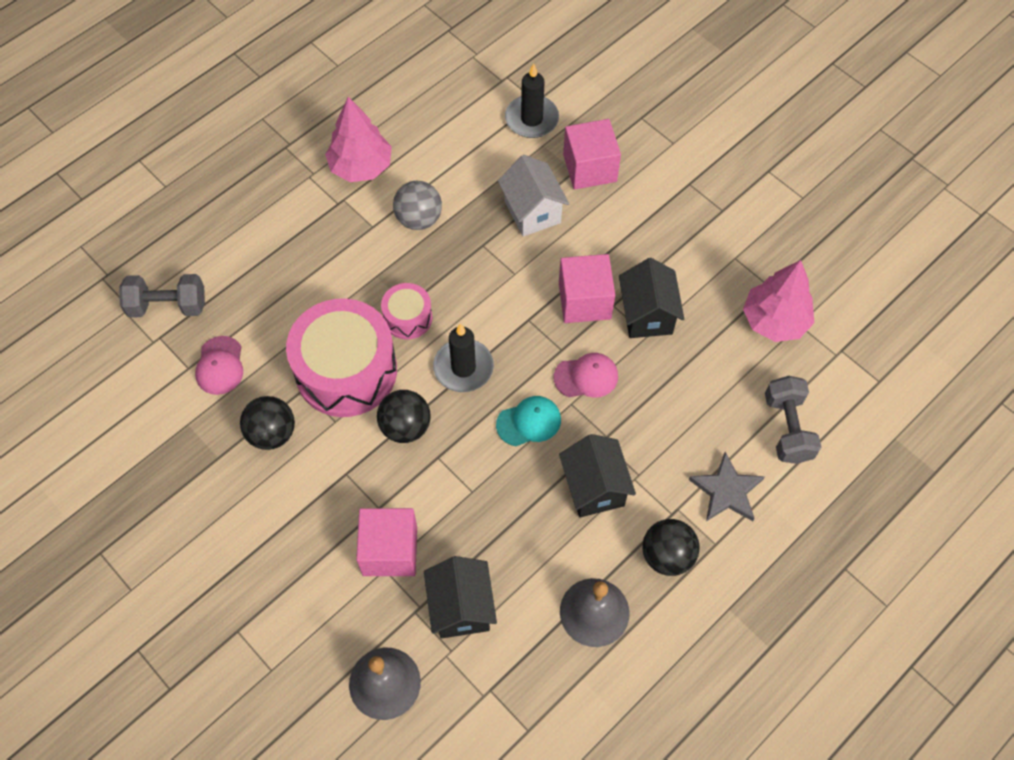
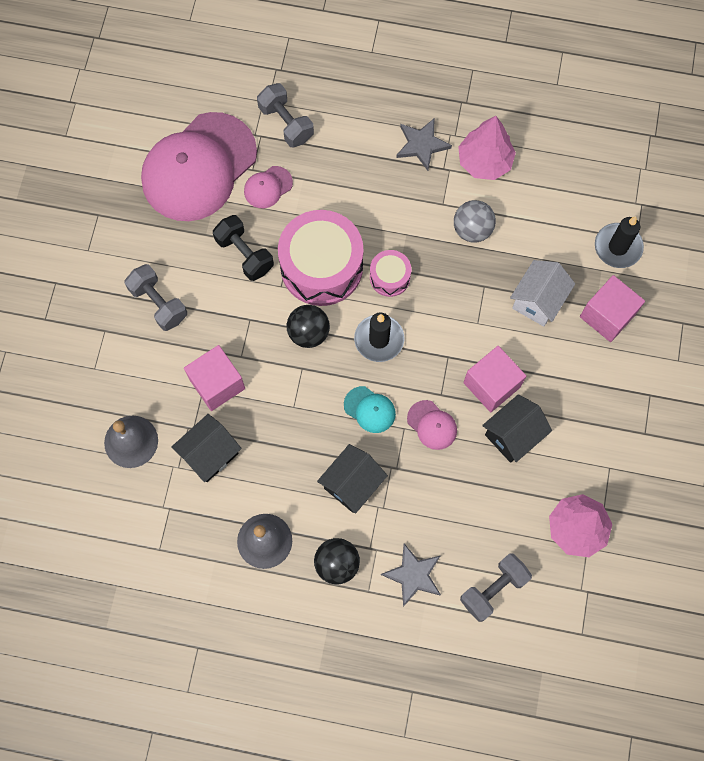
camera: 55 degrees right, 10 degrees up
(139, 416) = (199, 167): none -> pink cap
(253, 553) = (158, 303): none -> grey dumbbell
(272, 433) = (244, 254): black ball -> black dumbbell
(298, 205) = (421, 145): none -> grey star

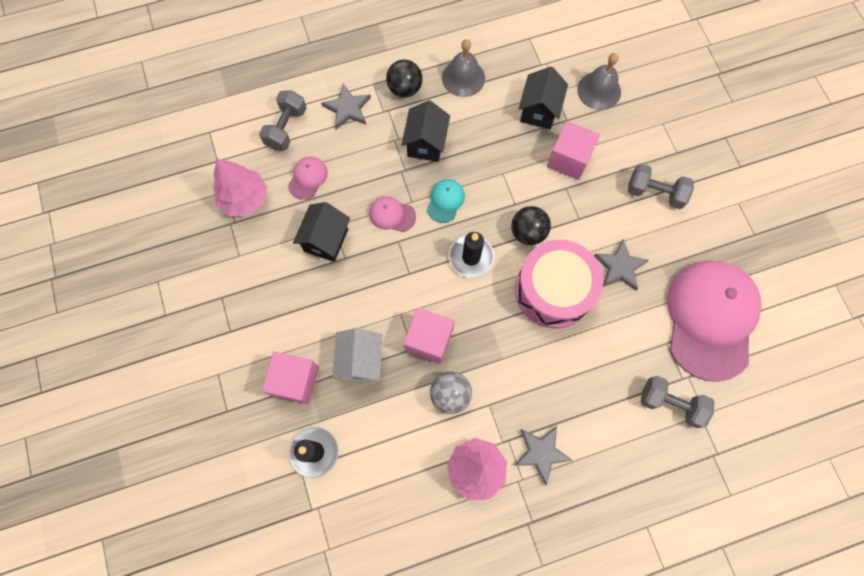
camera: 150 degrees right, 0 degrees up
(244, 254) = (620, 266): black dumbbell -> grey star
(268, 187) = (643, 334): pink cap -> pink cap (308, 178)
(369, 409) = (445, 201): turquoise cap -> turquoise cap turned 105 degrees clockwise
(389, 277) = (493, 312): pink drum -> none
(491, 385) = (362, 270): pink cube -> pink cube (429, 340)

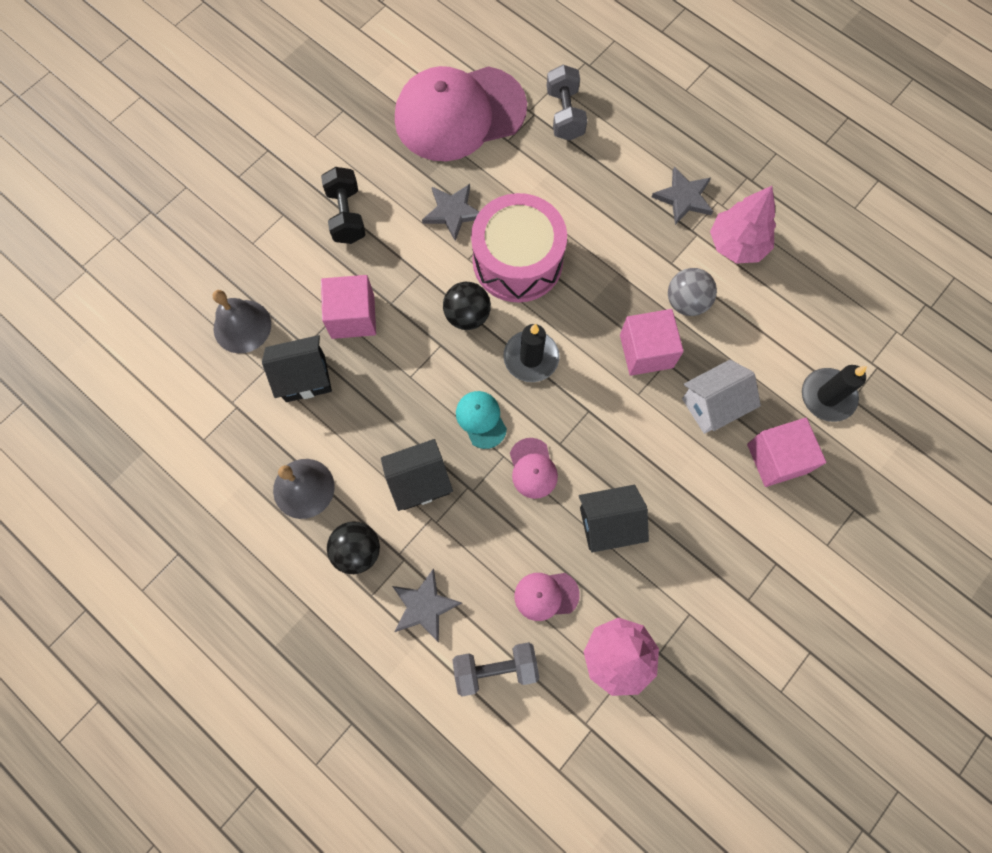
camera: 120 degrees left, 0 degrees up
(445, 201) = (481, 419): turquoise cap -> turquoise cap turned 75 degrees clockwise
(655, 193) = (346, 215): grey dumbbell -> black dumbbell

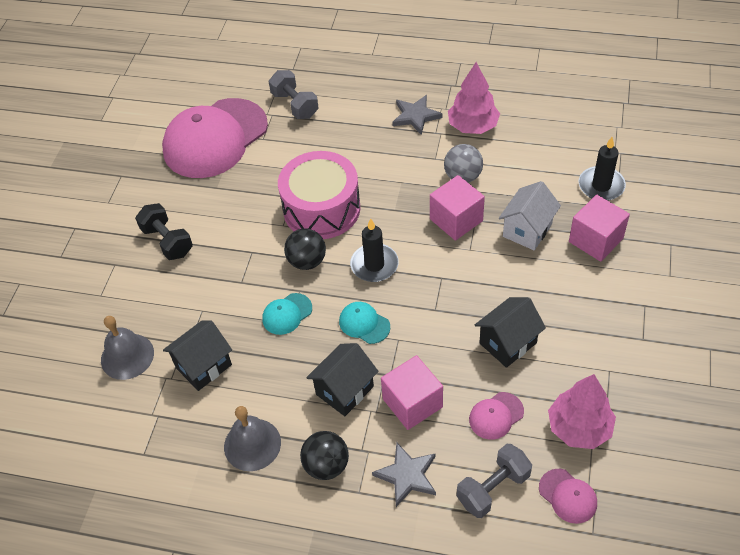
camera: 25 degrees left, 20 degrees down
(353, 316) = (216, 305): pink cube -> pink cube (412, 403)
(414, 365) = (287, 314): none -> turquoise cap
(452, 212) = (251, 201): grey star -> none
(533, 468) = (426, 336): pink cap -> pink cap (568, 496)

